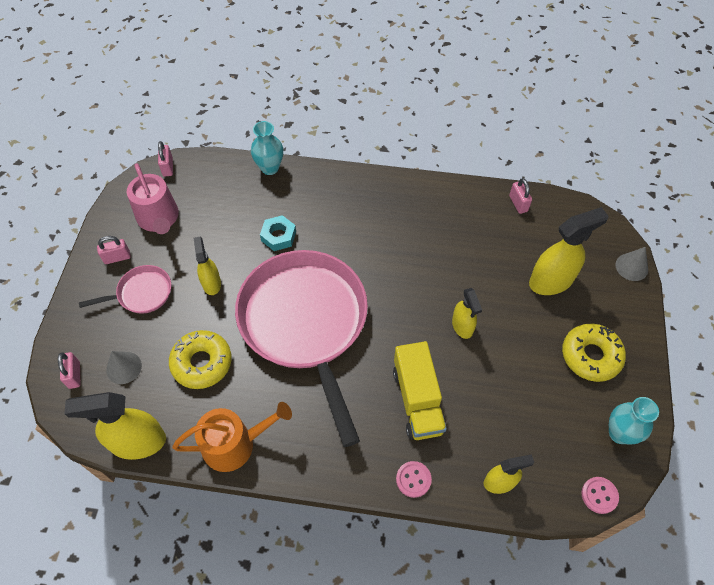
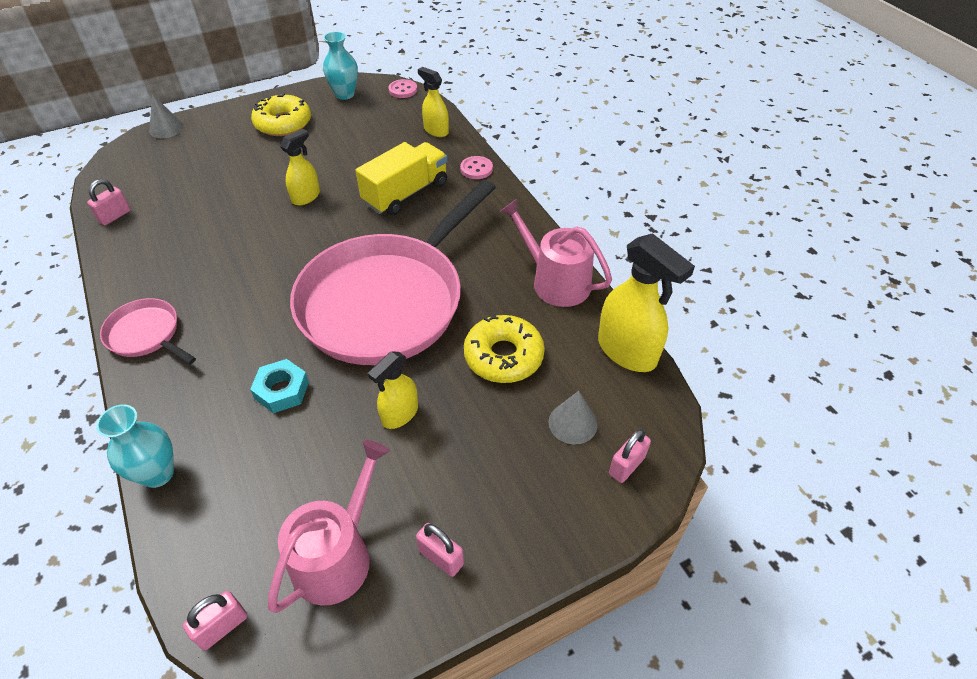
camera: 125 degrees left, 10 degrees down
(141, 293) = (470, 480): pink pan -> pink pan (146, 334)
(235, 444) = (555, 281): orange watering can -> pink watering can
(551, 281) = (213, 165): yellow spray bottle -> none

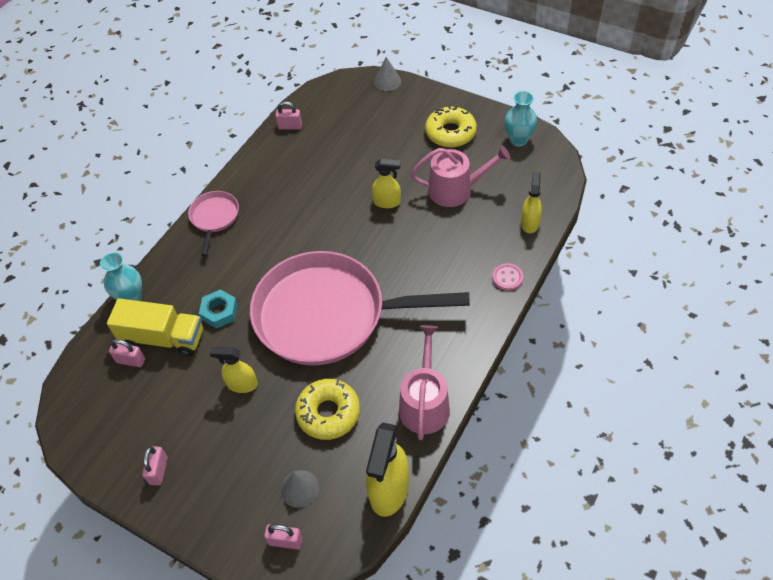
camera: 60 degrees right, 5 degrees up
(222, 627) = (67, 394): pink padlock -> pink padlock (131, 360)
(337, 555) = (132, 417): pink watering can -> pink watering can (456, 190)
(403, 90) = (560, 169): pink button -> none
(406, 193) = (440, 254): yellow truck -> yellow truck (163, 338)

